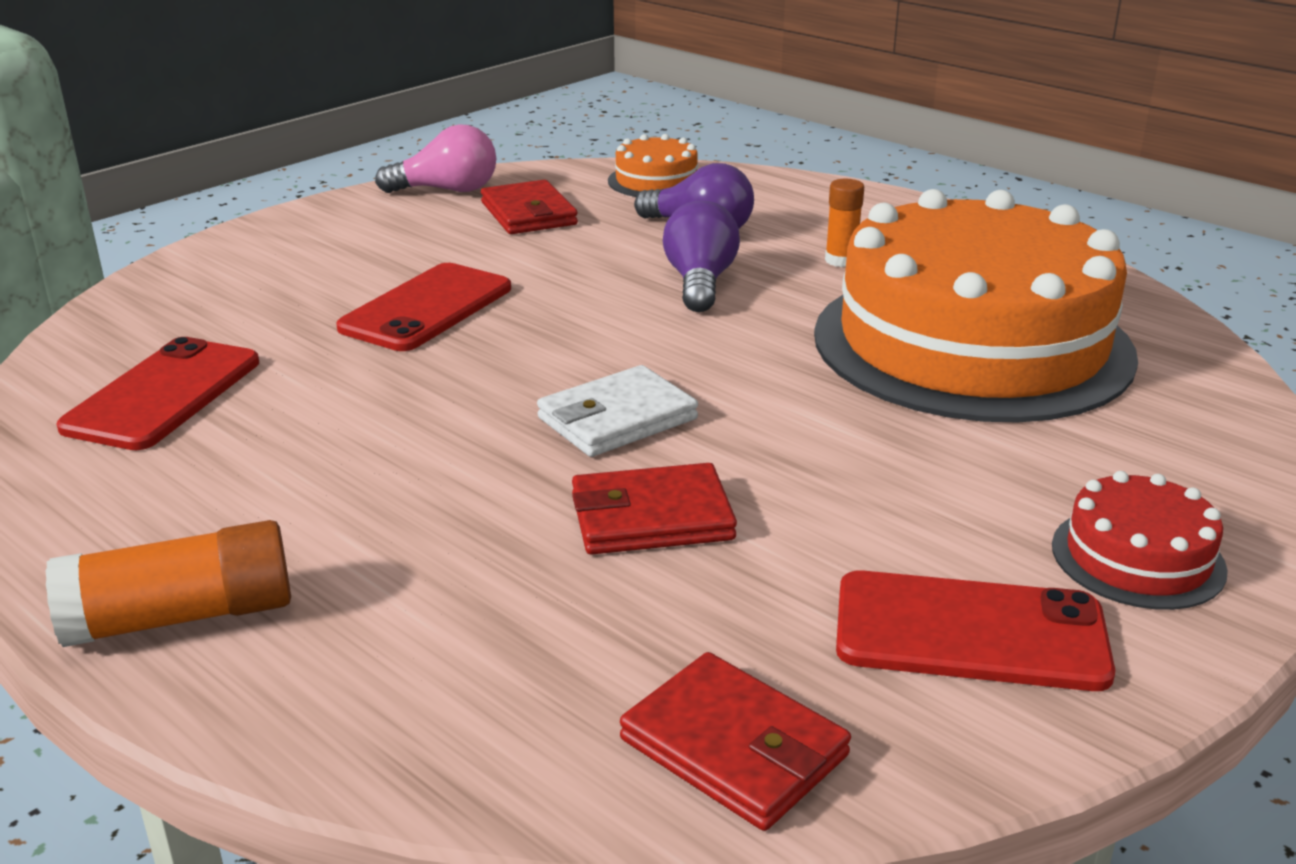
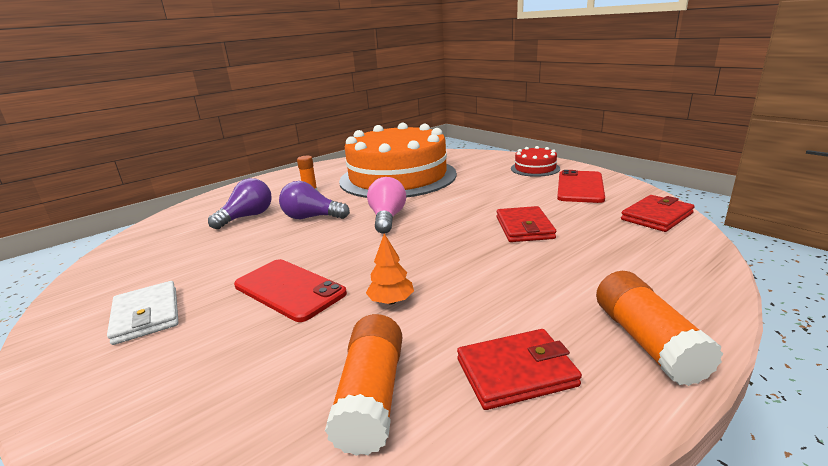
camera: 80 degrees left, 5 degrees down
(164, 394) = (372, 397): red phone -> orange glue stick
(372, 388) = (391, 301): none -> orange tree
(447, 190) = (87, 293): pink light bulb -> pink light bulb (387, 218)
(528, 214) = (170, 262): red wallet -> red wallet (516, 372)
(617, 418) = (442, 234): white wallet -> white wallet (146, 315)
(656, 181) = (167, 226): orange cake -> none

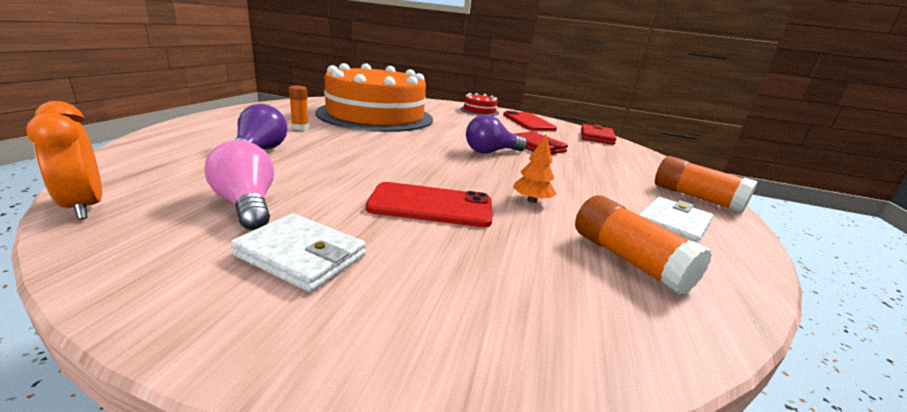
camera: 40 degrees left, 0 degrees up
(106, 255) = (84, 207): none -> orange clock
(312, 217) = (344, 148): purple light bulb -> purple light bulb (491, 152)
(387, 218) = (423, 145): pink light bulb -> pink light bulb (247, 205)
(516, 372) = (672, 225): red wallet -> white wallet

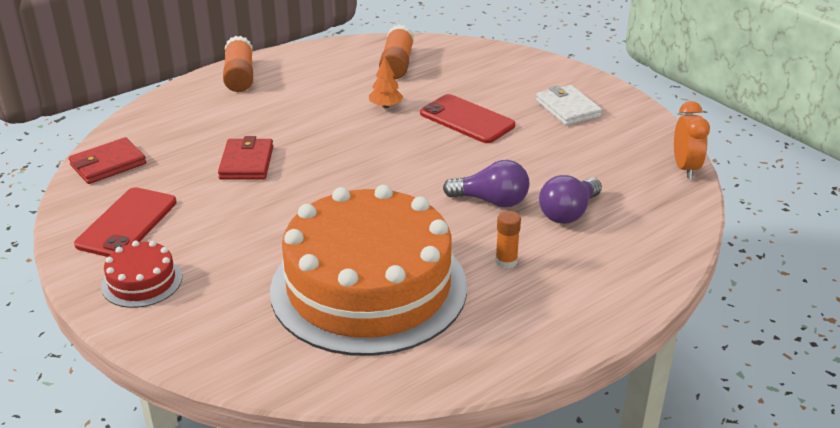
camera: 140 degrees left, 10 degrees up
(247, 205) = (589, 148): pink light bulb -> none
(491, 152) = (322, 165): purple light bulb -> purple light bulb (491, 201)
(672, 225) = (320, 68): white wallet -> none

